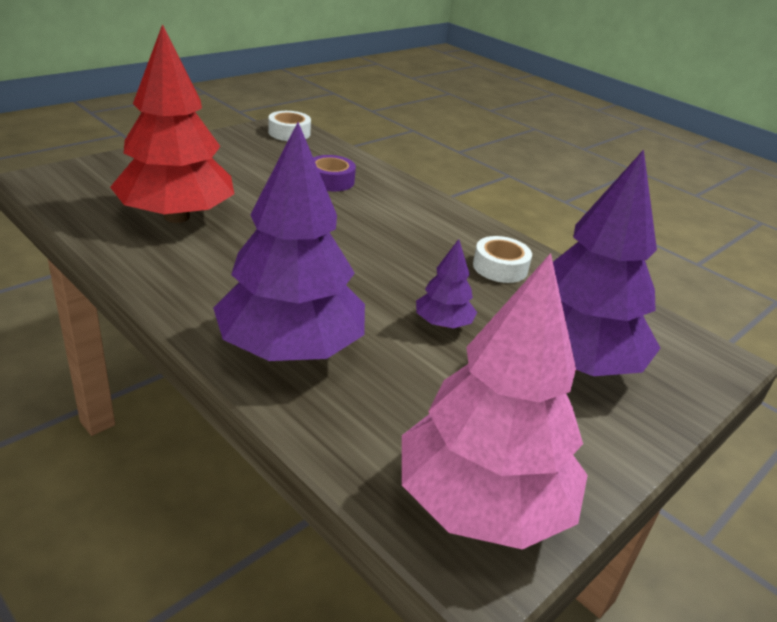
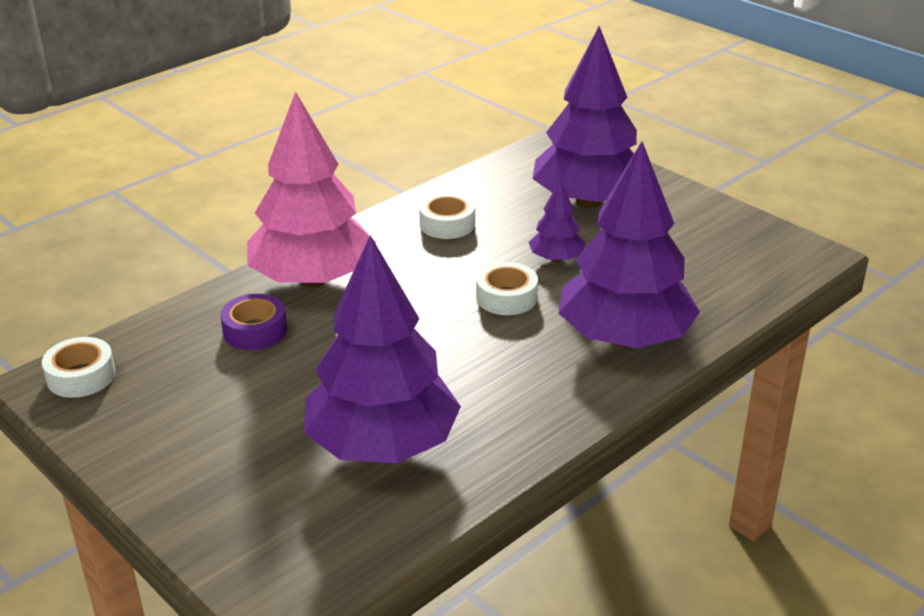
camera: 85 degrees left, 0 degrees up
(177, 217) = (383, 445): red tree -> purple tree
(370, 287) = (506, 297): none -> white tape
(482, 503) = (761, 251): pink tree -> pink tree (313, 279)

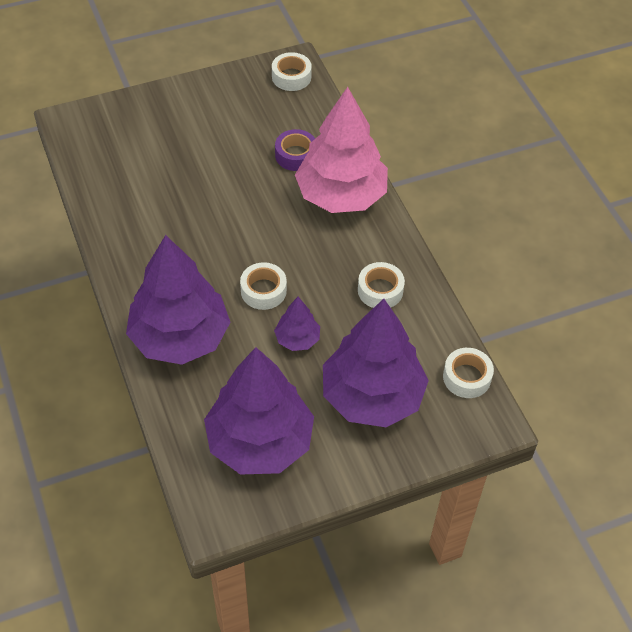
camera: 110 degrees right, 20 degrees up
(383, 445) = (152, 184): purple tree -> purple tree (260, 442)
(520, 160) = (467, 377): none -> white tape

